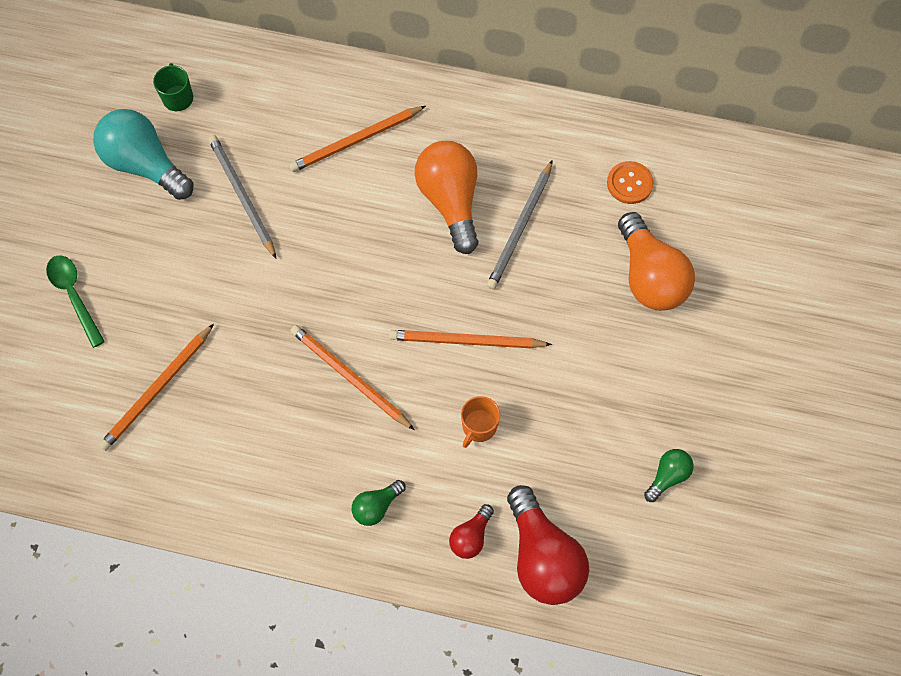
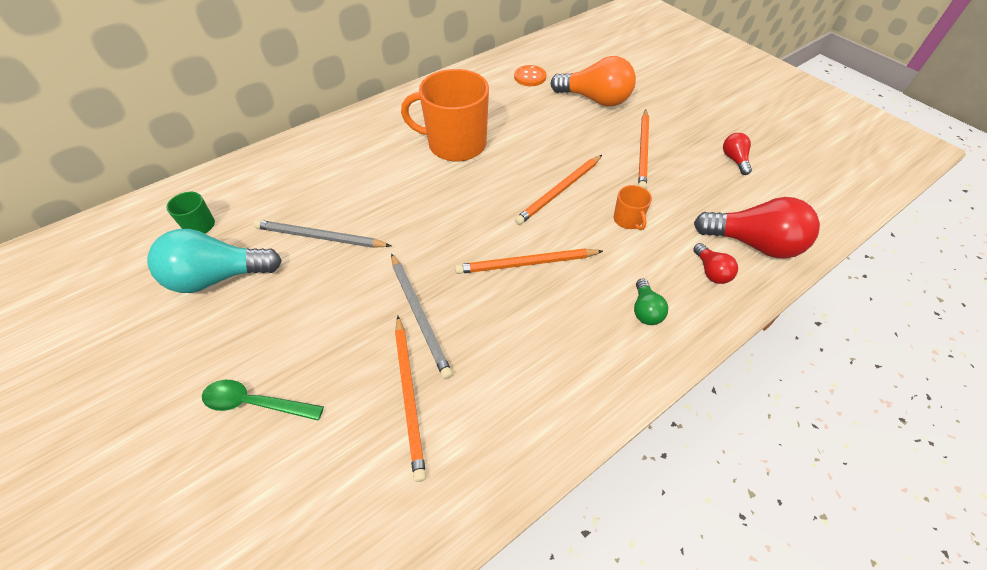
camera: 50 degrees left, 15 degrees down
(356, 141) = (360, 159): orange pencil -> orange pencil (643, 151)
(450, 201) = (455, 144): orange light bulb -> orange mug
(520, 228) = (508, 127): grey pencil -> grey pencil (419, 315)
(667, 476) = (734, 160): green light bulb -> red light bulb

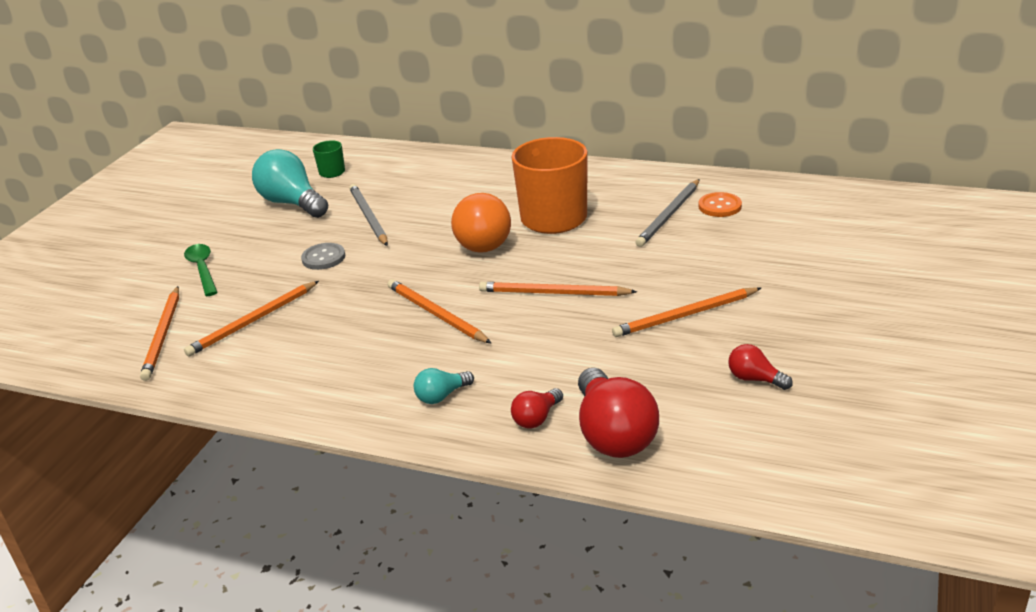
camera: 60 degrees right, 20 degrees down
(353, 296) = (323, 258): none -> grey button
(353, 492) = (163, 335): none -> orange pencil
(419, 315) = (330, 292): grey pencil -> grey pencil (669, 215)
(595, 99) = (737, 255): orange light bulb -> orange light bulb (481, 240)
(628, 220) = (557, 345): orange mug -> none
(645, 310) = (442, 396): green light bulb -> turquoise light bulb
(734, 160) = (755, 379): red light bulb -> red light bulb turned 105 degrees counterclockwise

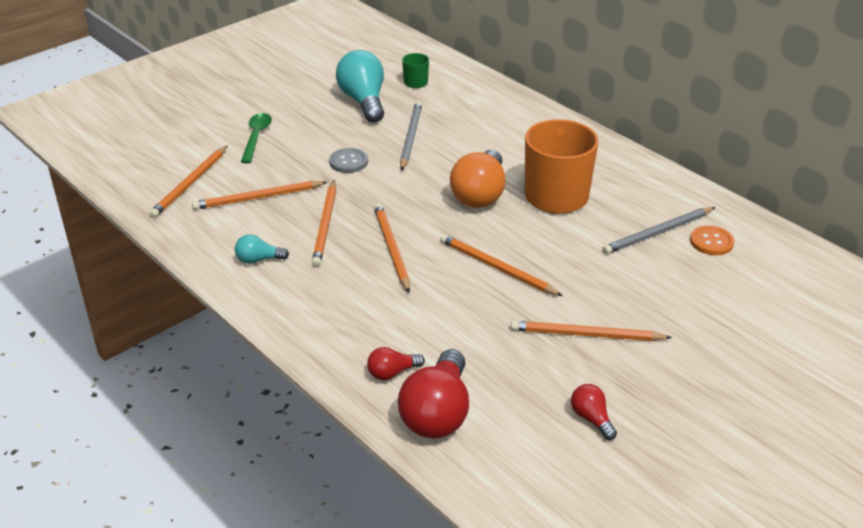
camera: 25 degrees right, 5 degrees up
(349, 319) = (325, 225): none -> orange pencil
(442, 396) = (339, 322): turquoise light bulb -> turquoise light bulb (258, 259)

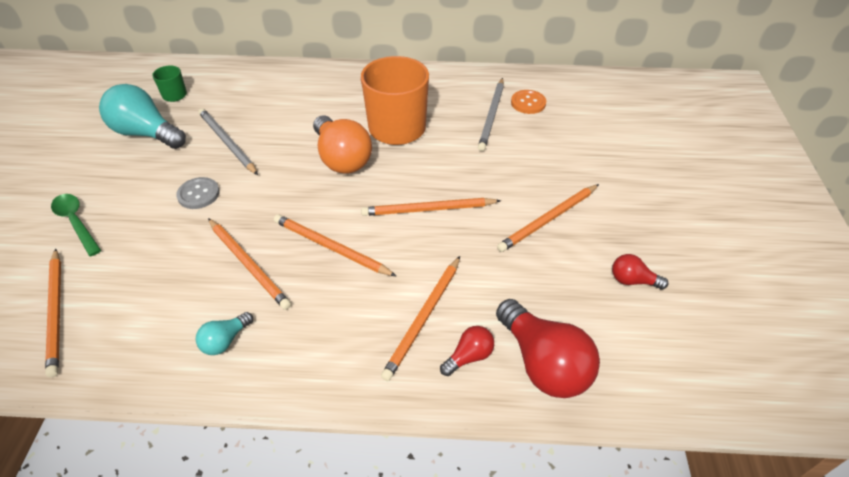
camera: 45 degrees left, 10 degrees up
(258, 198) = (150, 280): orange pencil -> orange pencil (423, 318)
(392, 373) = (469, 356): red light bulb -> red light bulb turned 150 degrees counterclockwise

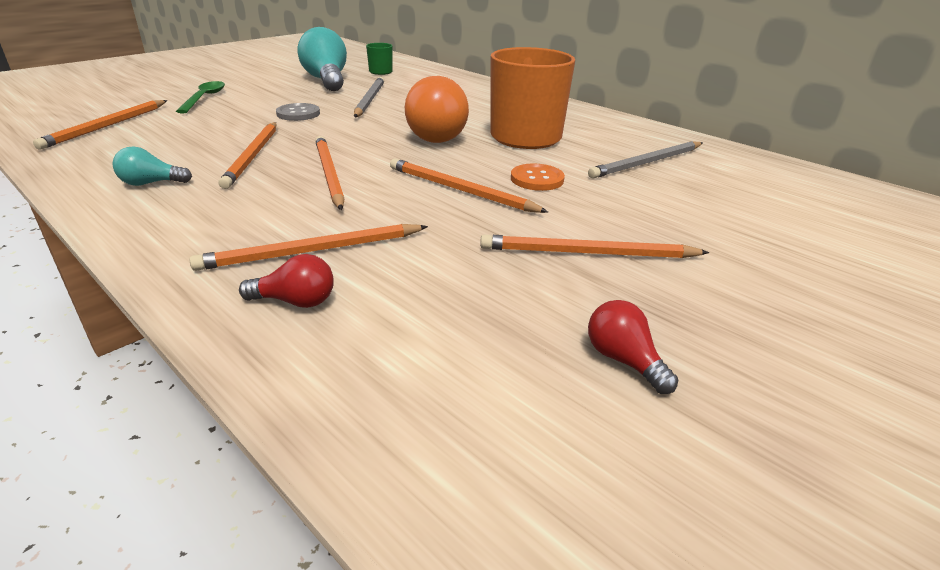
camera: 40 degrees right, 15 degrees down
(528, 103) = (711, 169): orange button -> orange button (537, 179)
(543, 363) = (360, 358): red light bulb -> none

